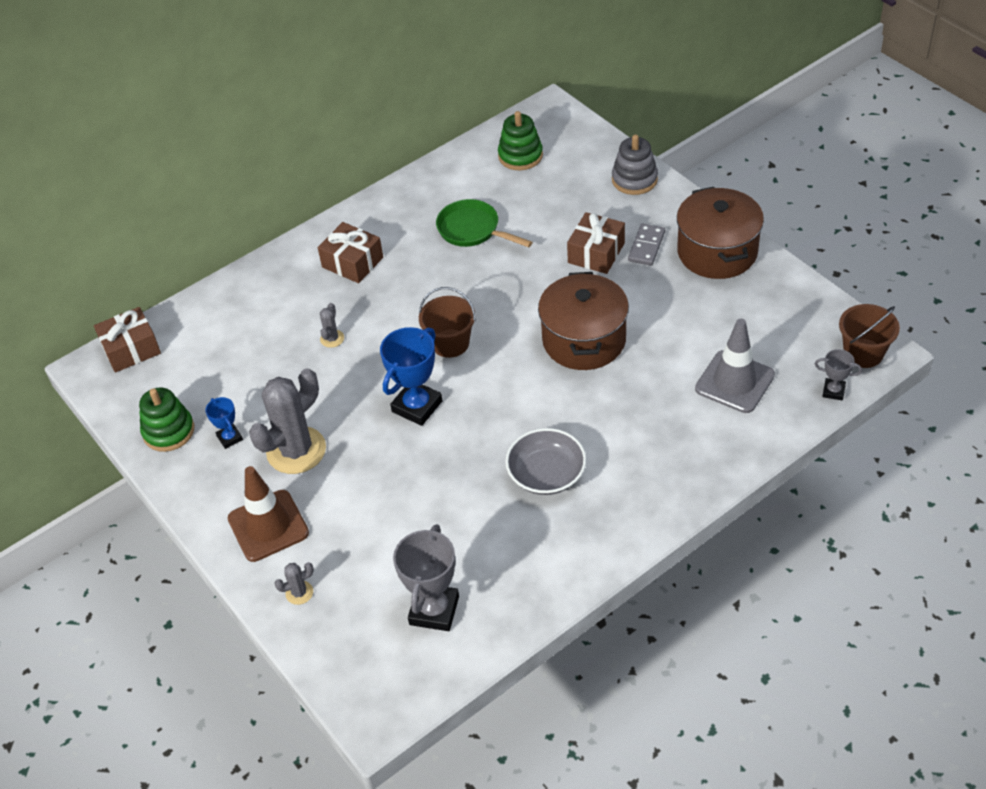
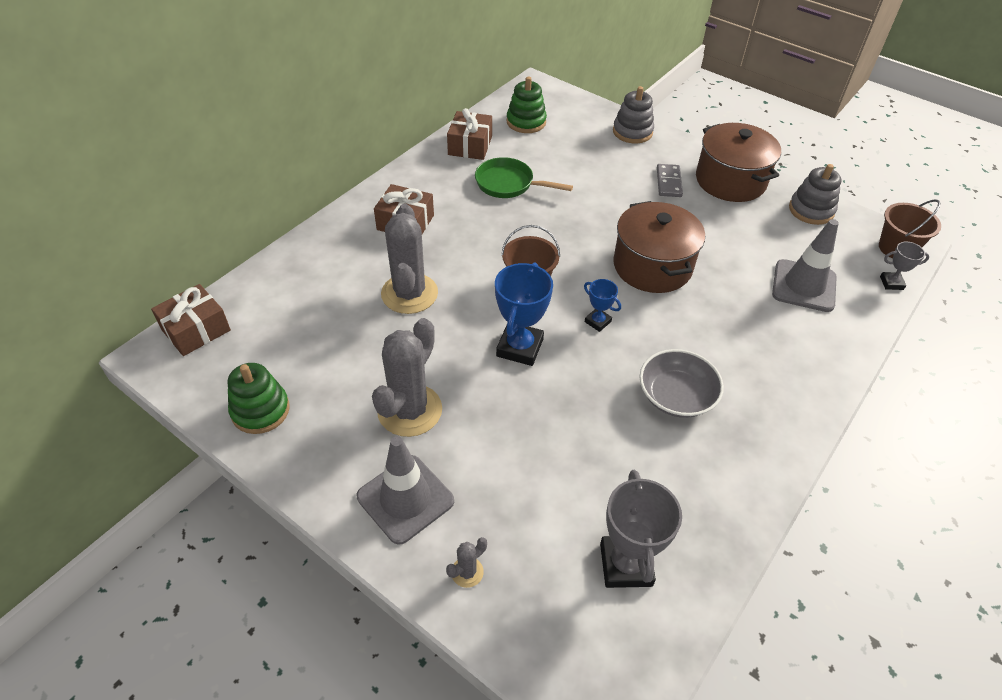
camera: 20 degrees left, 0 degrees up
(229, 438) = (332, 407): blue trophy -> blue trophy (597, 321)
(268, 526) = (405, 499): brown traffic cone -> grey traffic cone
(332, 339) = (409, 294): grey cactus -> grey cactus, size x2.32
(596, 253) = (628, 192): brown gift -> brown gift (470, 145)
(790, 297) = (811, 210): none -> grey stacking toy

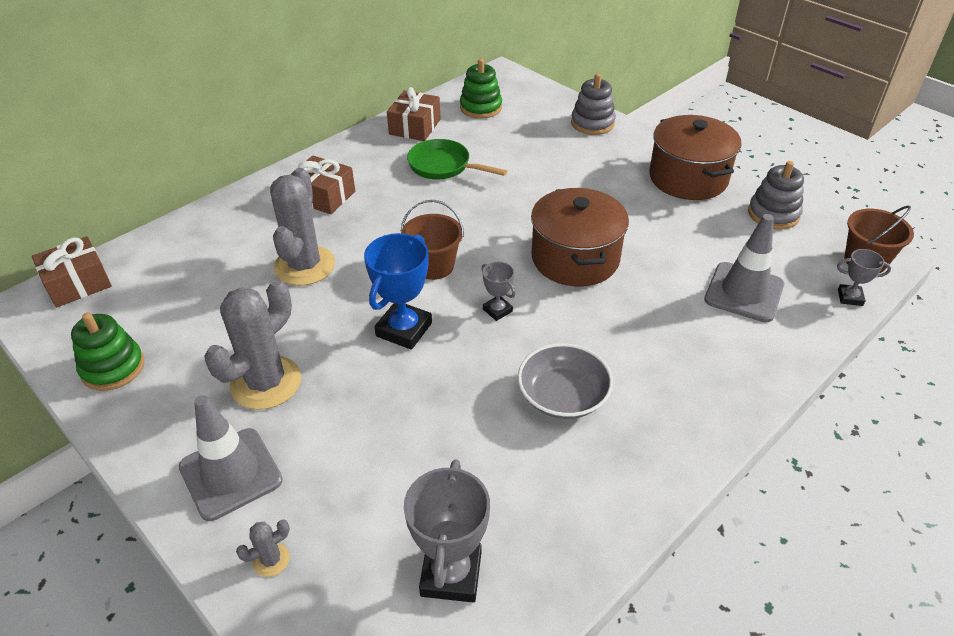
camera: 10 degrees right, 5 degrees down
(597, 321) = (497, 310): blue trophy -> grey trophy
(669, 182) = (618, 175): grey domino -> none

